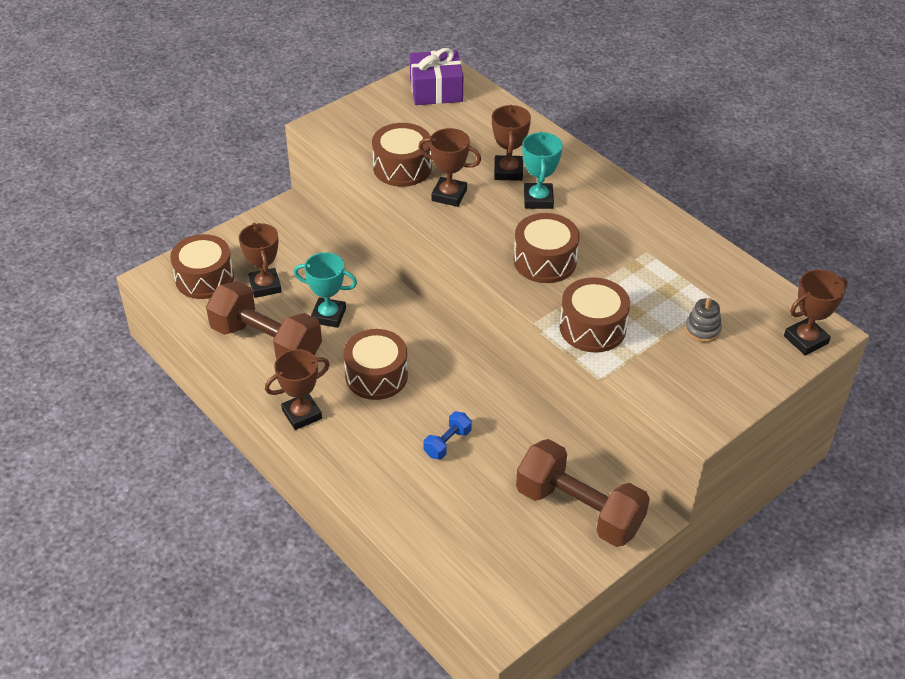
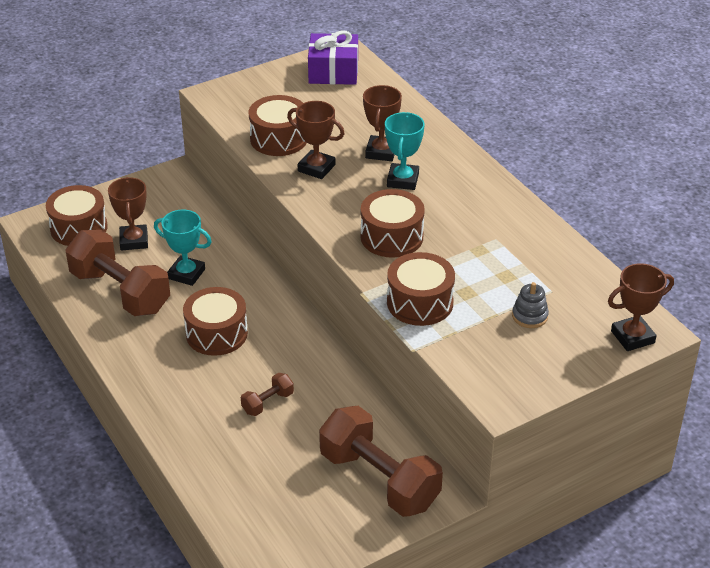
camera: 10 degrees right, 5 degrees down
(302, 414) = (135, 360): brown trophy -> none
(447, 443) = (267, 402): blue dumbbell -> brown dumbbell

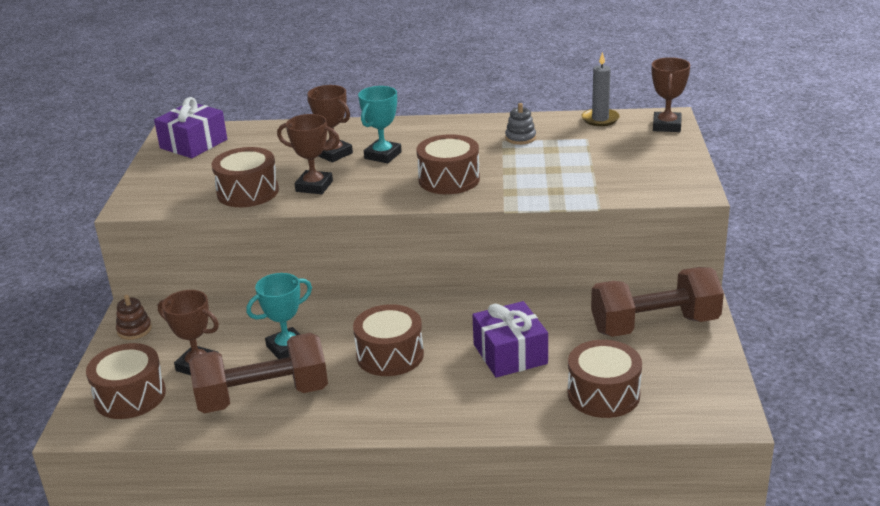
camera: 55 degrees left, 10 degrees down
(153, 187) = (134, 330): none -> brown stacking toy
(267, 402) = (510, 354): brown dumbbell -> purple gift
(316, 168) = (314, 186): brown trophy -> brown trophy turned 45 degrees clockwise
(403, 180) = (383, 155): turquoise trophy -> turquoise trophy turned 75 degrees clockwise
(420, 302) = (544, 190): brown drum -> brown drum (603, 394)
(529, 316) = (607, 154): grey stacking toy -> grey stacking toy (520, 138)
(603, 285) = (600, 119): none -> grey candle

